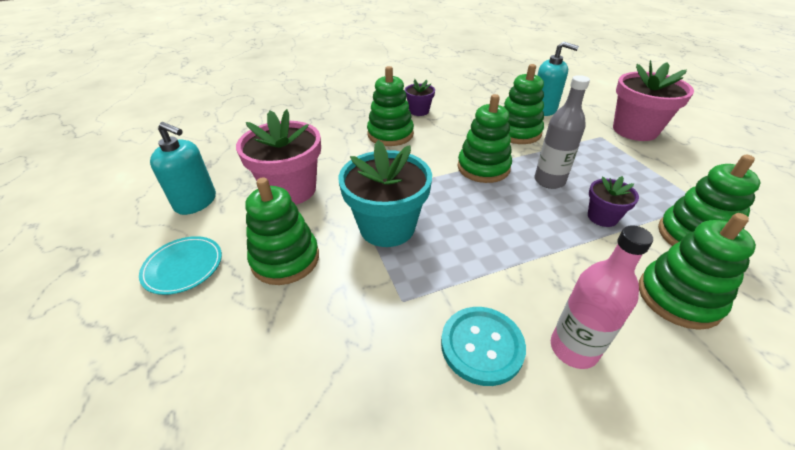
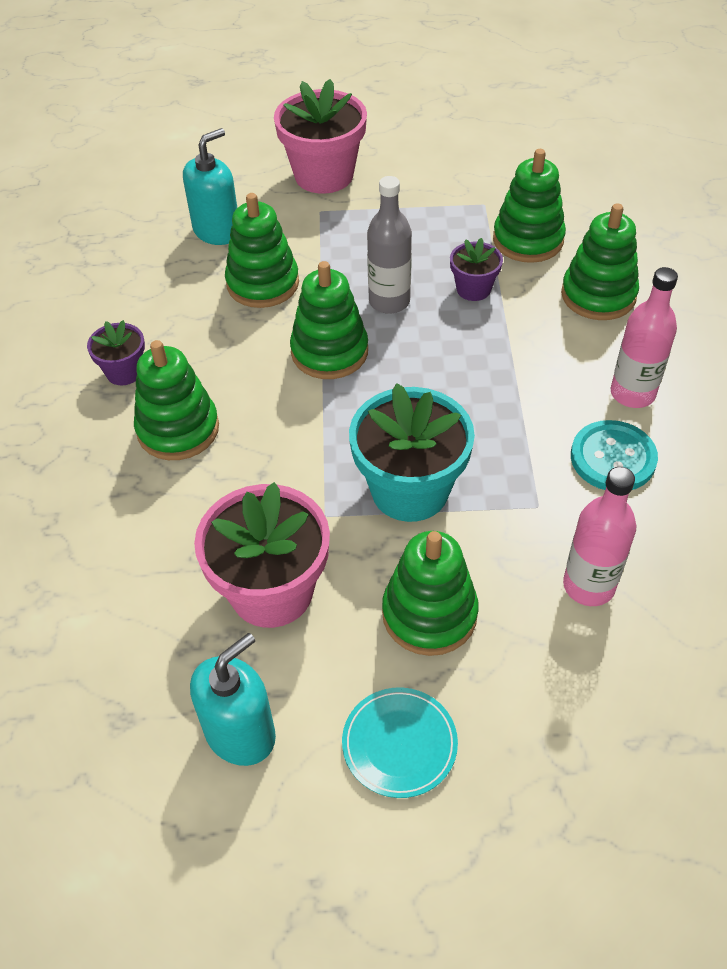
camera: 70 degrees left, 10 degrees up
(331, 352) = (588, 586): none -> pink bottle

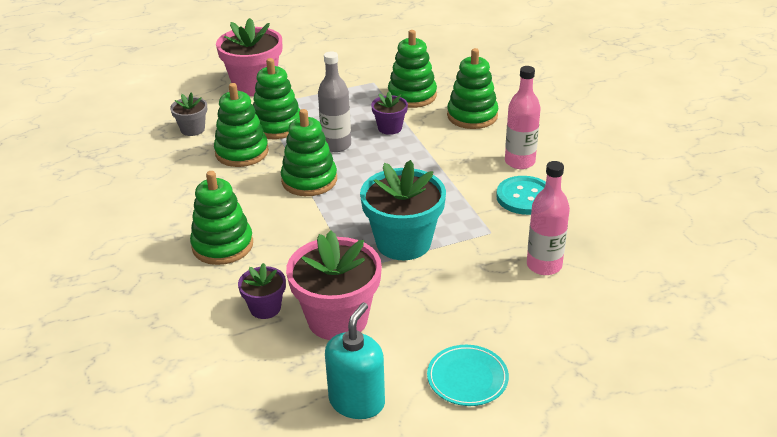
camera: 20 degrees left, 15 degrees down
(124, 372) = (165, 222): purple flower pot -> purple flower pot (265, 308)
(217, 231) = (192, 129): turquoise soap dispenser -> grey flower pot
(429, 614) = (451, 305): green stacking toy -> green stacking toy (277, 126)

